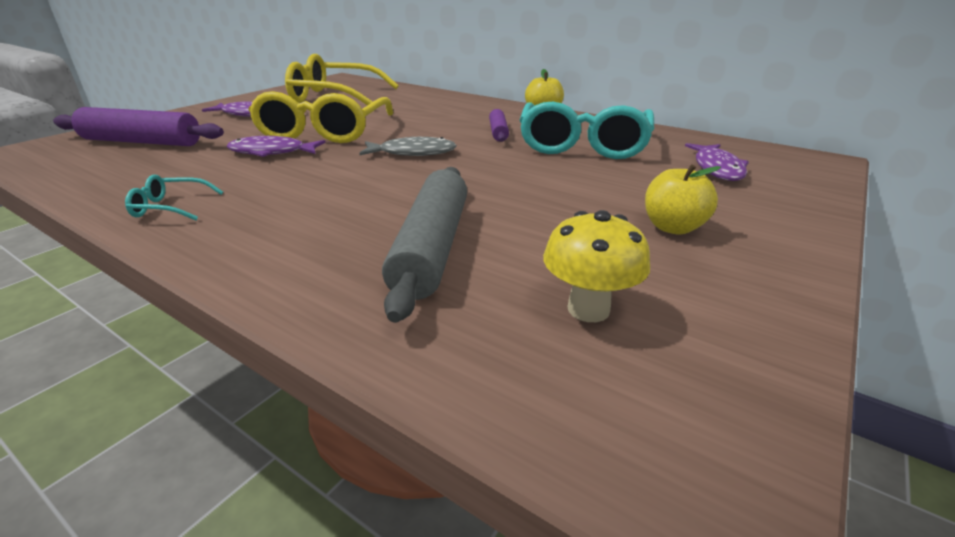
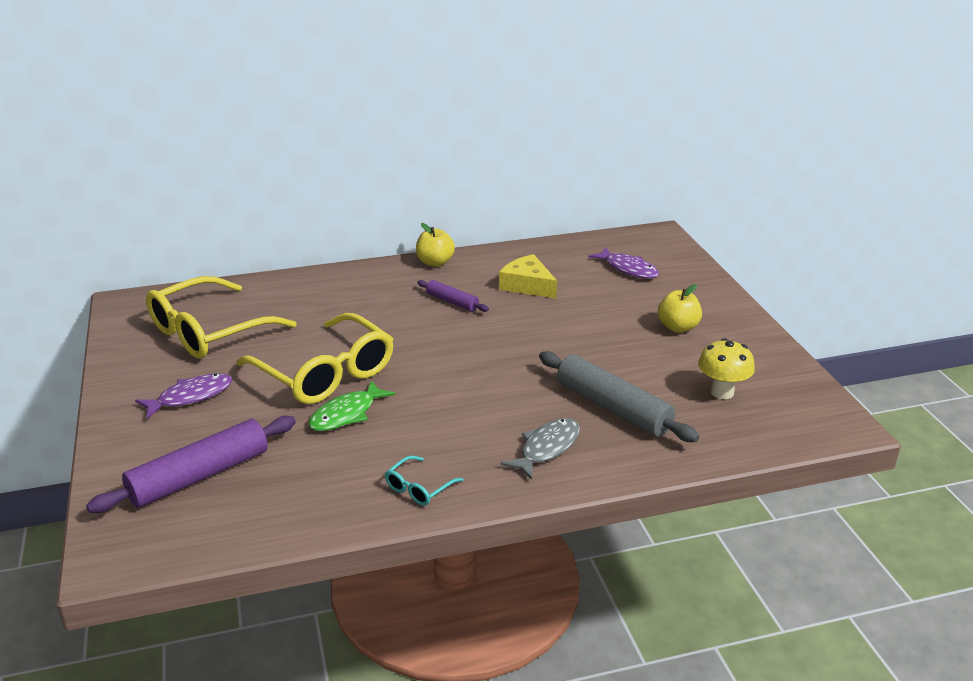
camera: 50 degrees left, 0 degrees up
(272, 152) = (346, 414): purple fish -> green fish
(413, 153) = (445, 354): grey fish -> grey fish (547, 448)
(583, 144) = (527, 285): turquoise glasses -> yellow cheese

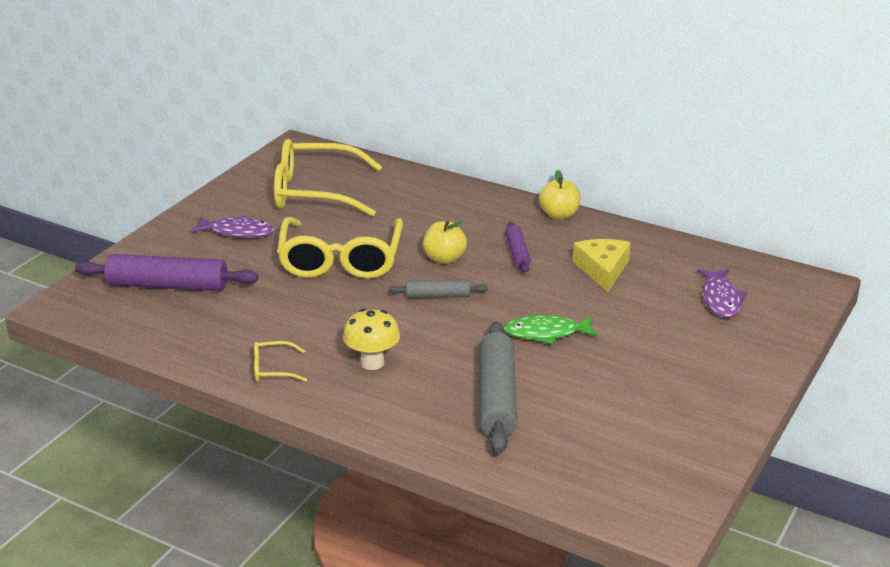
camera: 45 degrees right, 0 degrees up
(346, 414) = (308, 295): green fish -> green fish (546, 333)
(419, 488) = (273, 369): turquoise glasses -> yellow glasses
(448, 360) = (438, 296): none -> grey rolling pin
(547, 448) = (397, 395): grey fish -> none
(678, 327) = (671, 369): yellow apple -> yellow apple (444, 259)
(722, 392) = (608, 438): yellow mushroom -> yellow mushroom (372, 363)

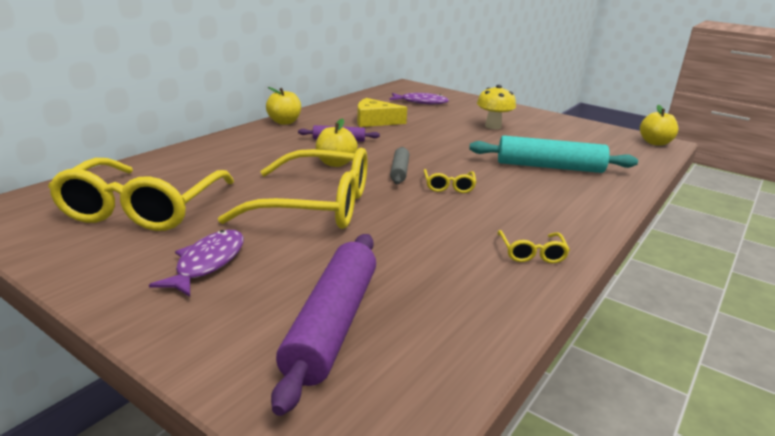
camera: 85 degrees left, 5 degrees down
(372, 363) = (510, 205): yellow mushroom -> yellow mushroom (493, 126)
(408, 326) = (448, 186): none -> yellow glasses
(496, 397) = (549, 167): grey rolling pin -> turquoise rolling pin
(546, 333) = (460, 144): green fish -> none
(657, 514) = (655, 143): none -> yellow apple

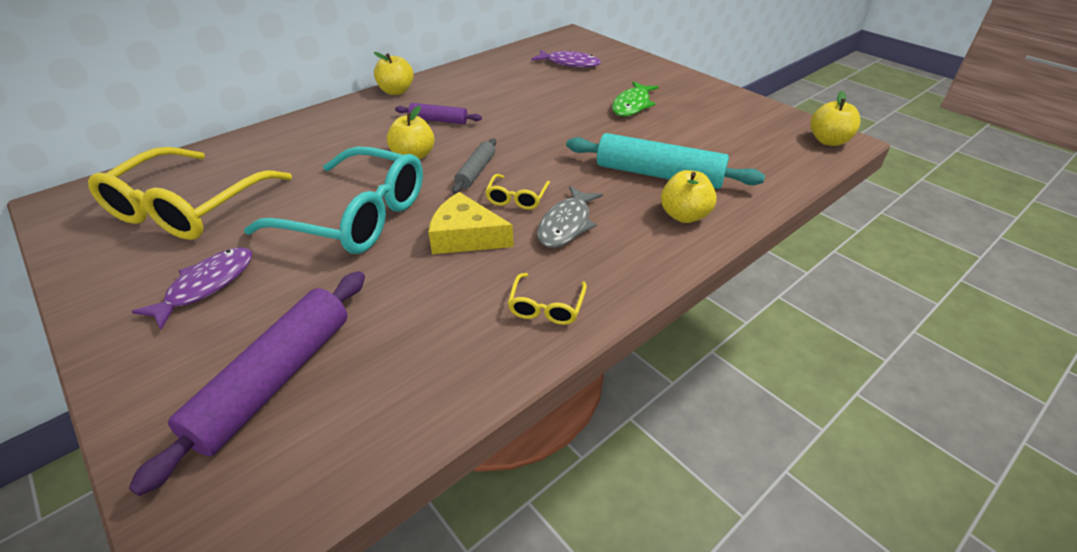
camera: 15 degrees right, 15 degrees up
(315, 205) = (355, 216): yellow glasses -> turquoise glasses
(374, 121) = (496, 92): yellow cheese -> yellow cheese (465, 236)
(493, 126) = (632, 105): yellow mushroom -> green fish
(503, 201) = (566, 224): none -> grey fish
(590, 190) = (684, 215): none -> yellow apple

